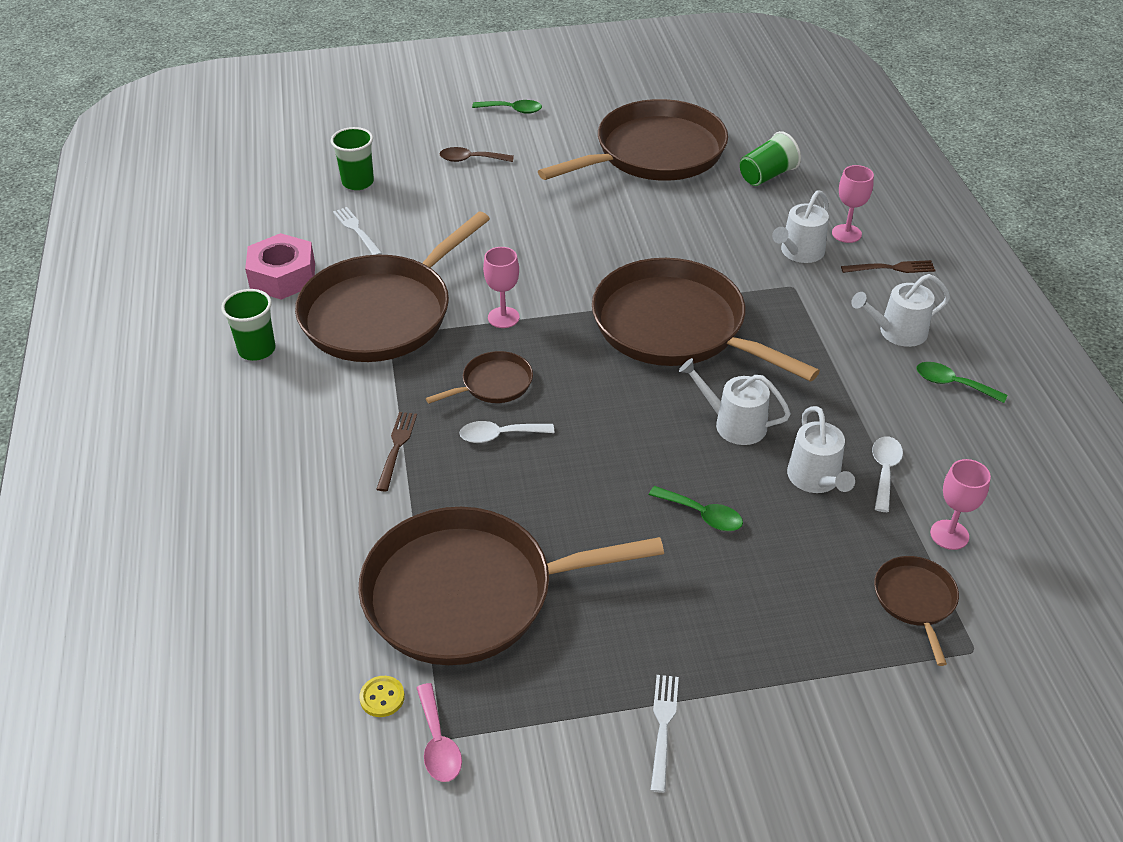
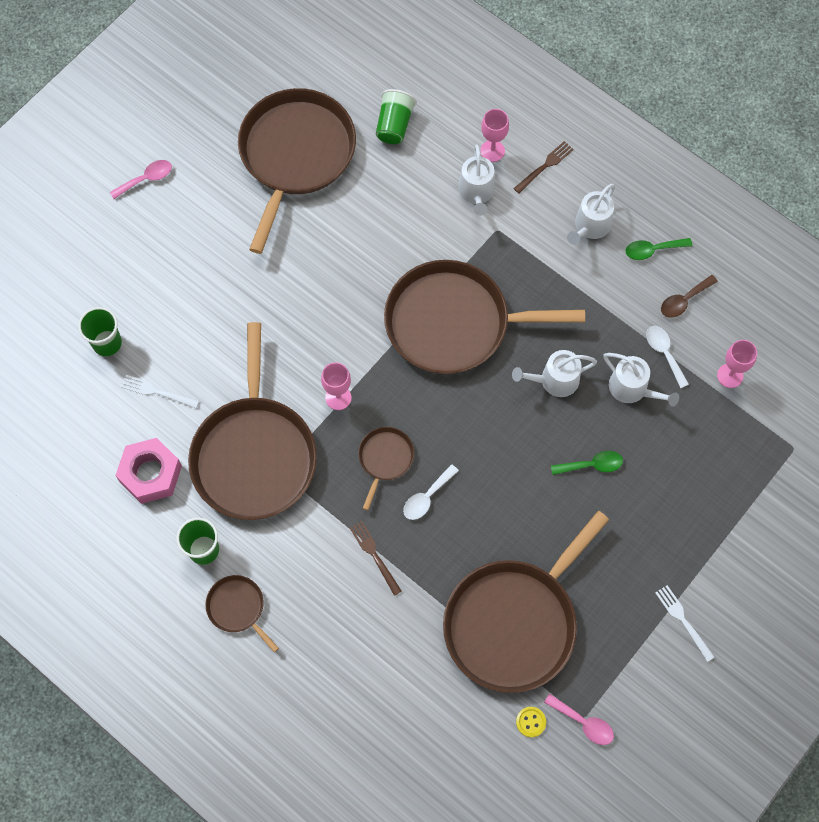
camera: 40 degrees left, 25 degrees up
(471, 159) = (168, 258): brown spoon -> brown spoon (684, 300)
(512, 110) = (146, 179): green spoon -> pink spoon
(915, 600) = (744, 437): brown pan -> brown pan (238, 608)

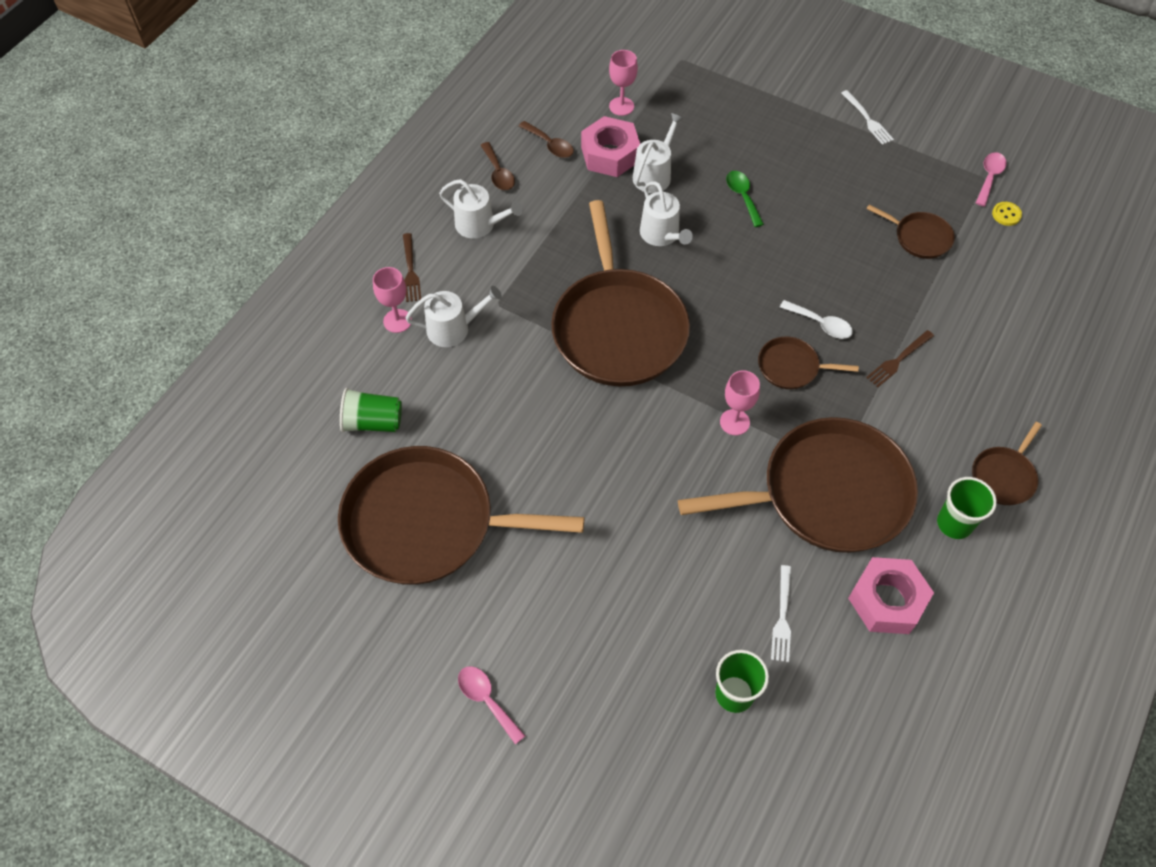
camera: 100 degrees left, 10 degrees down
(514, 622) = (919, 237): brown pan -> brown pan, size x0.44
(545, 166) = (411, 271): brown fork -> brown fork turned 135 degrees counterclockwise
(652, 250) = (498, 173): green spoon -> brown spoon
(664, 353) = (610, 154): white spoon -> pink nut
(682, 620) = (868, 120): white fork -> white fork turned 75 degrees counterclockwise

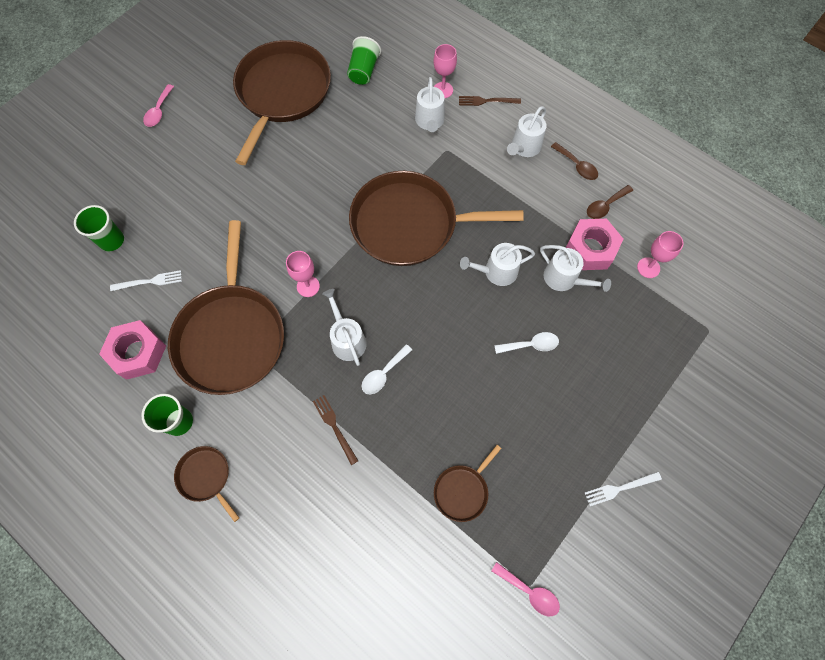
camera: 100 degrees right, 10 degrees up
(487, 700) = (159, 111): pink spoon -> pink spoon turned 135 degrees clockwise
(498, 173) = (577, 166): brown spoon -> brown spoon turned 120 degrees counterclockwise
(742, 197) = (531, 345): green spoon -> white spoon
(782, 618) = (150, 281): white fork -> white fork turned 150 degrees clockwise
(791, 367) = (347, 339): brown pan -> white watering can
(1006, 214) = (478, 590): yellow button -> none

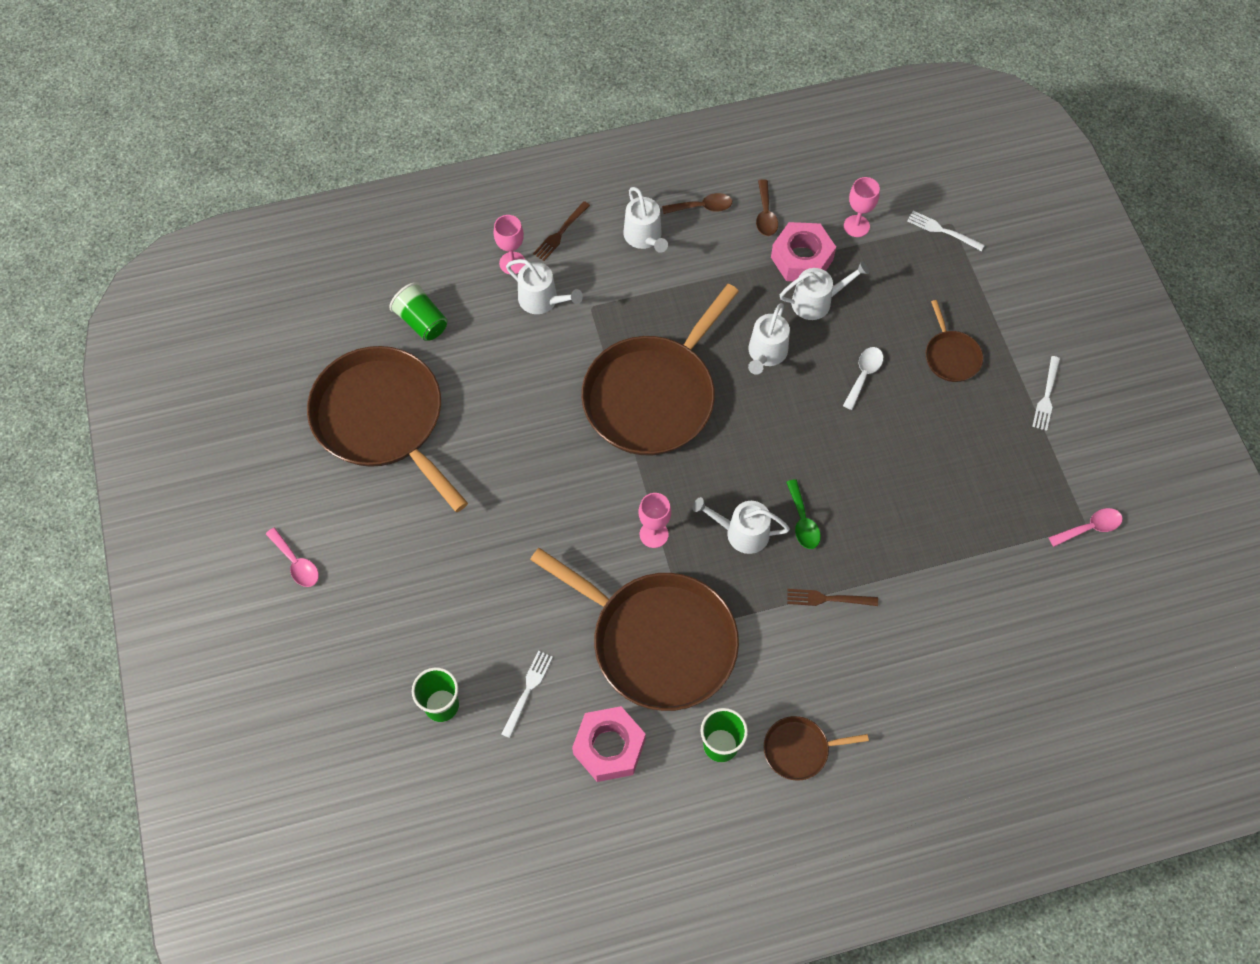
camera: 55 degrees left, 5 degrees down
(383, 374) = (802, 521): white spoon -> green spoon
(462, 490) = (966, 524): brown pan -> brown pan (951, 356)
(697, 327) = (942, 230): none -> white fork

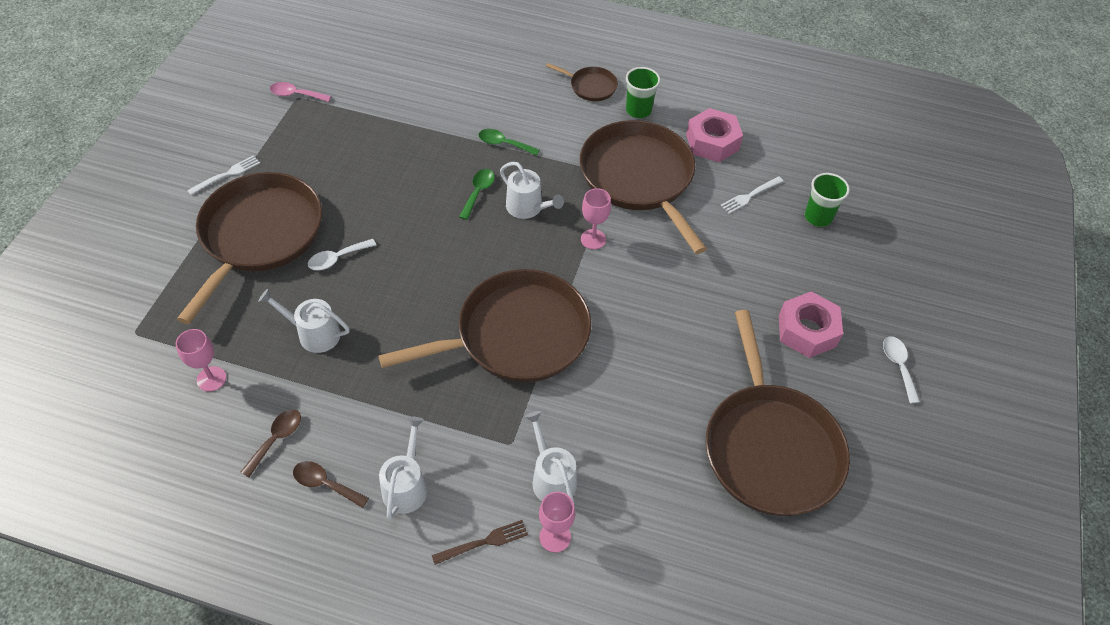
camera: 150 degrees left, 10 degrees down
(296, 563) = (898, 366): pink spoon -> white spoon
(422, 322) = (684, 525): green cup -> none
(766, 353) = (395, 316): white watering can -> none
(801, 258) = (288, 378): pink nut -> pink nut (807, 331)
(827, 599) = (504, 144): brown fork -> green spoon
(942, 230) = (149, 332): white fork -> none
(951, 356) = (259, 235): brown pan -> brown pan, size x2.27

